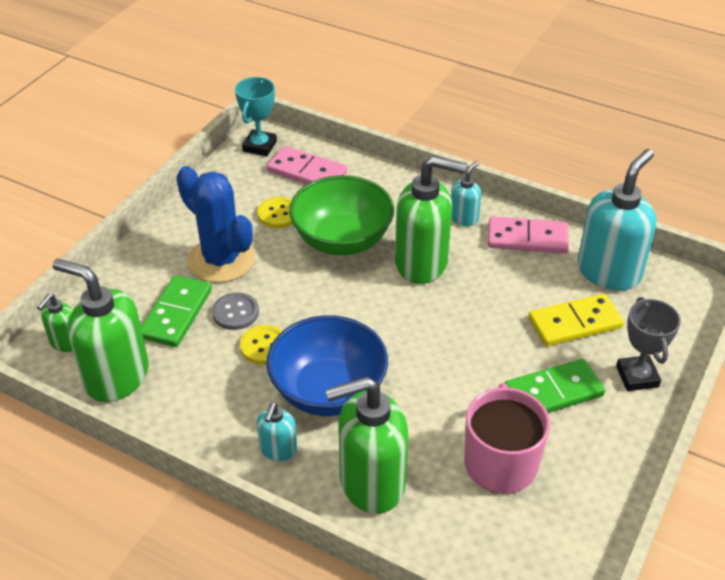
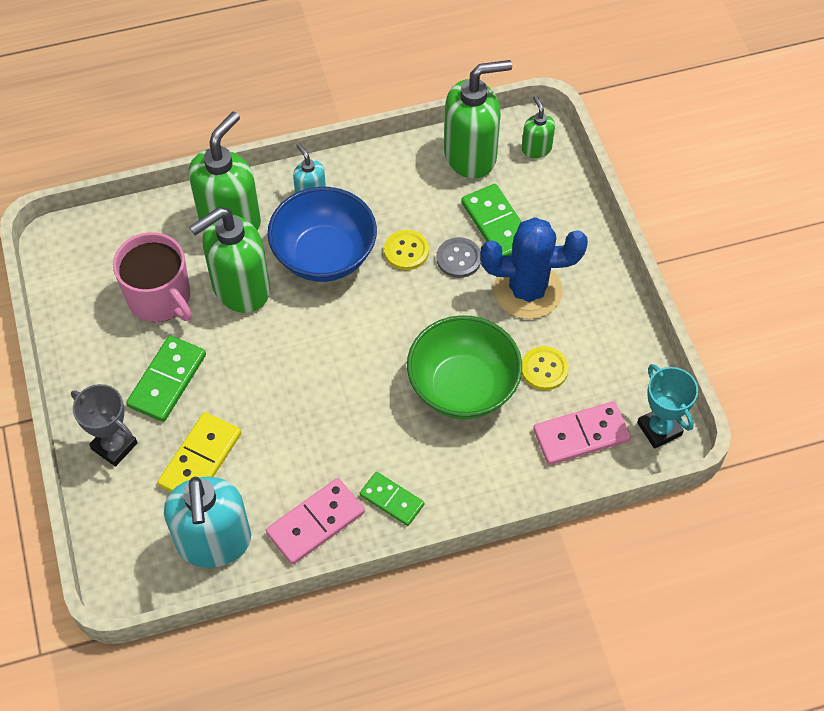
camera: 135 degrees right, 15 degrees up
(422, 263) = (375, 418): green soap dispenser -> green soap dispenser (240, 288)
(464, 218) = (391, 500): turquoise soap dispenser -> green domino

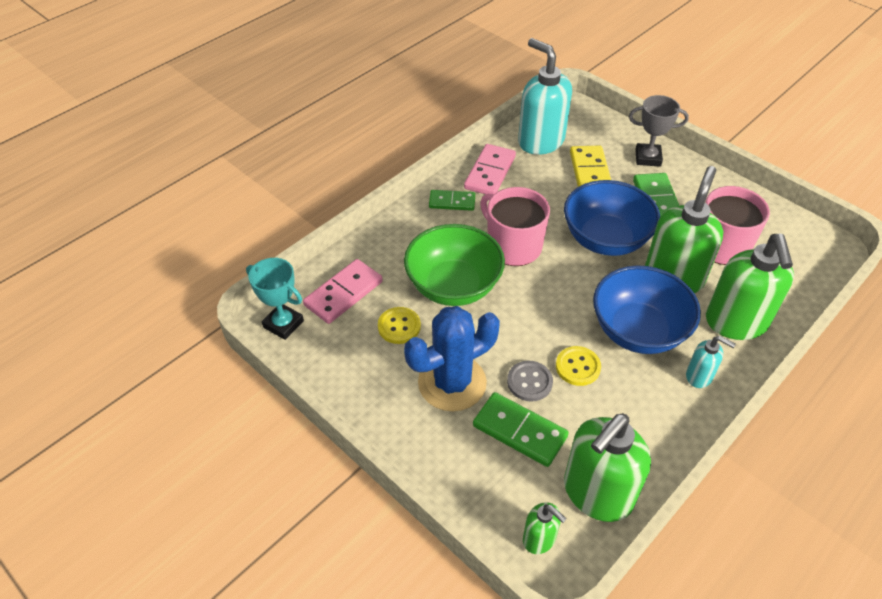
camera: 150 degrees right, 10 degrees down
(265, 363) = (605, 239): none -> blue bowl
(367, 404) = (513, 246): none -> pink mug

